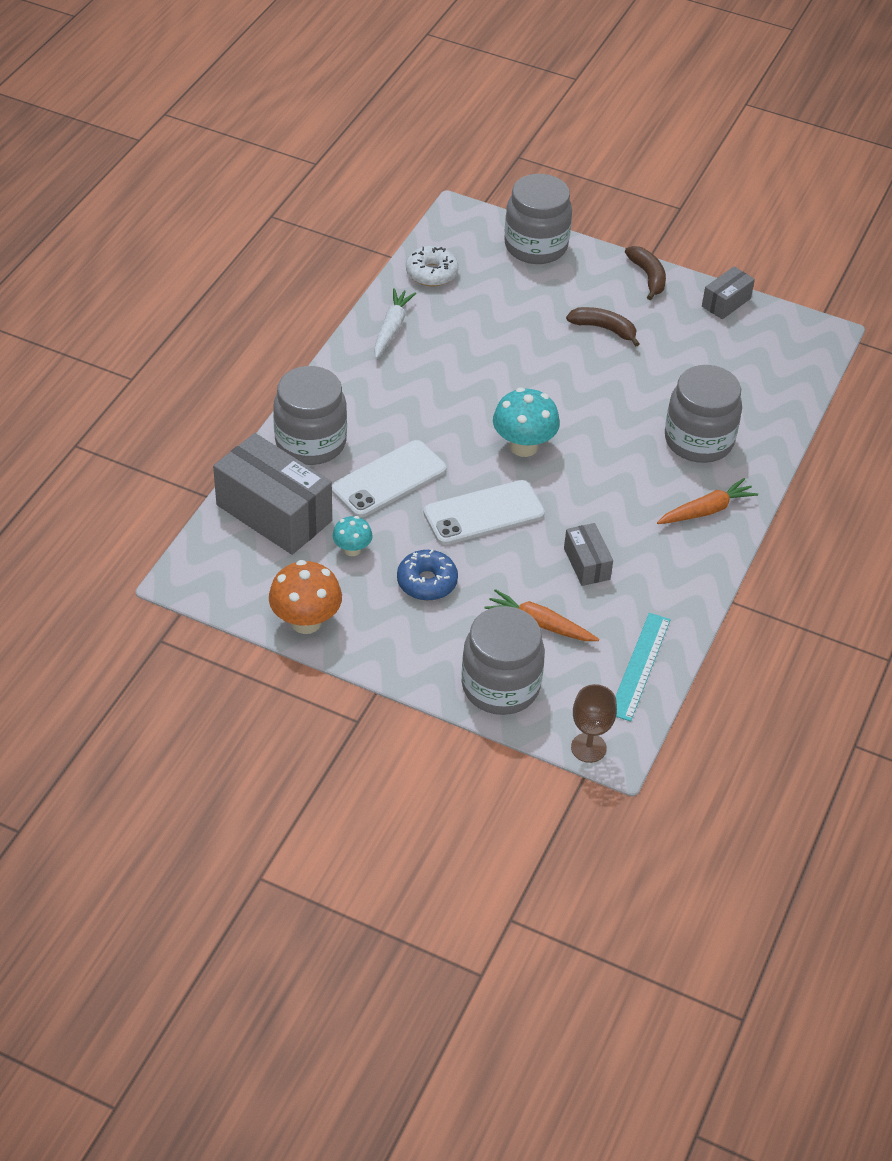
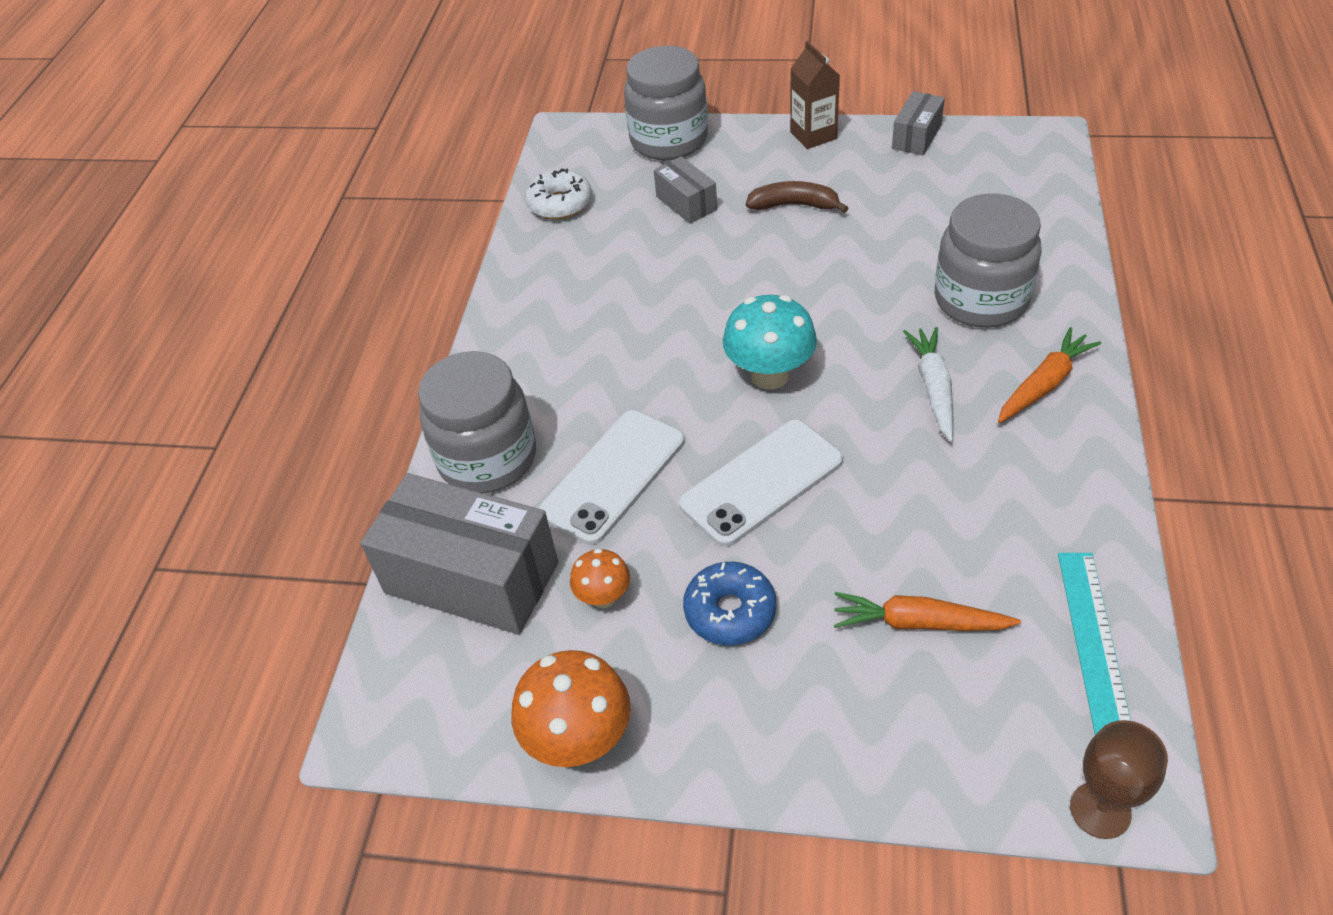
camera: 10 degrees left, 0 degrees up
(352, 550) = (603, 597): turquoise mushroom -> orange mushroom
(392, 328) = (538, 280): white carrot -> white carrot (933, 388)
(500, 686) = (915, 748): grey jar -> none
(586, 564) = (934, 509): grey box -> grey box (686, 203)
(648, 276) = (813, 135): brown banana -> brown carton

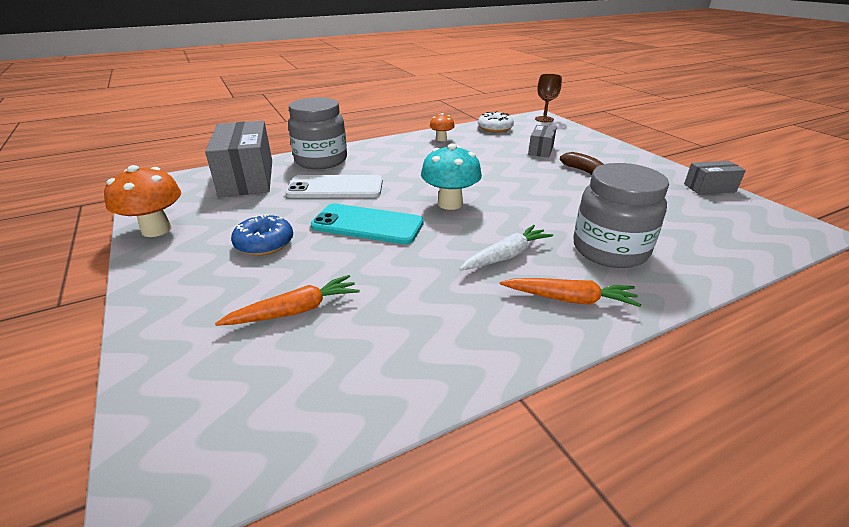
camera: 50 degrees right, 15 degrees down
(603, 597) = (254, 208): orange mushroom -> orange mushroom (441, 139)
(669, 140) = (576, 135): grey jar -> none
(761, 482) = (367, 224): white phone -> turquoise phone
(813, 135) = (648, 162): brown carton -> none
(919, 623) = (295, 311): orange carrot -> orange carrot turned 90 degrees clockwise
(1093, 641) = (329, 405): turquoise ruler -> none
(1100, 810) = (144, 466): brown goblet -> brown goblet (544, 119)

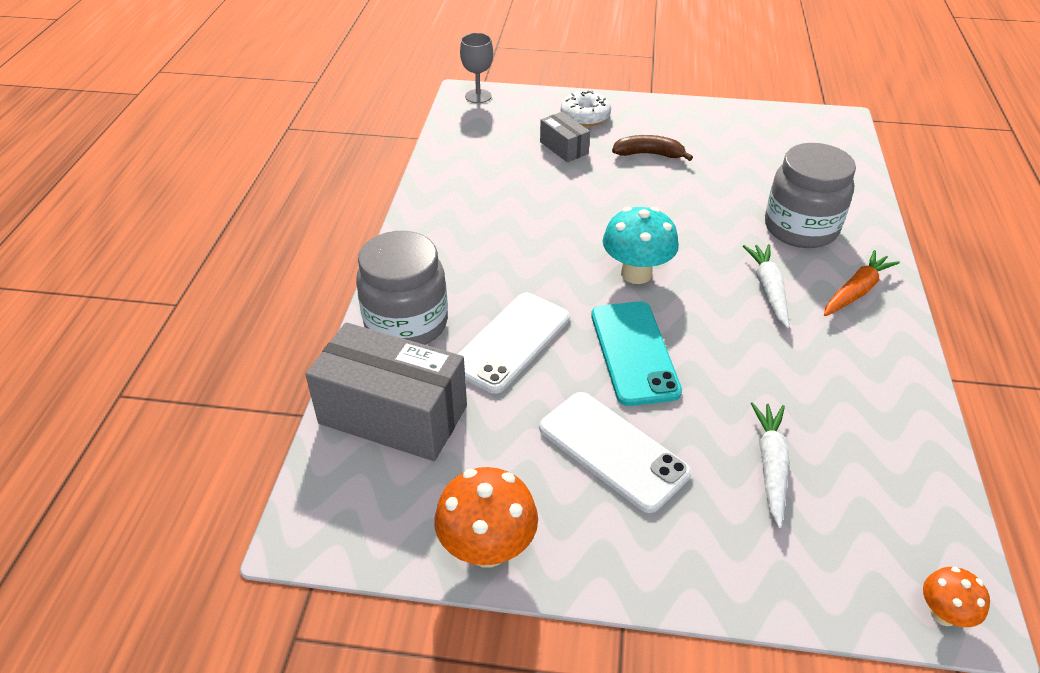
camera: 55 degrees left, 10 degrees up
(264, 243) = (613, 450): blue donut -> white phone
(295, 311) = (771, 466): orange carrot -> white carrot
(367, 224) = (634, 352): turquoise phone -> turquoise phone turned 60 degrees counterclockwise
(441, 139) = (450, 196): orange mushroom -> orange mushroom (943, 614)
(495, 128) = (463, 142): white donut -> white donut (585, 116)
(544, 119) = (478, 96): brown goblet -> grey goblet
(709, 188) = (741, 113): grey box -> none

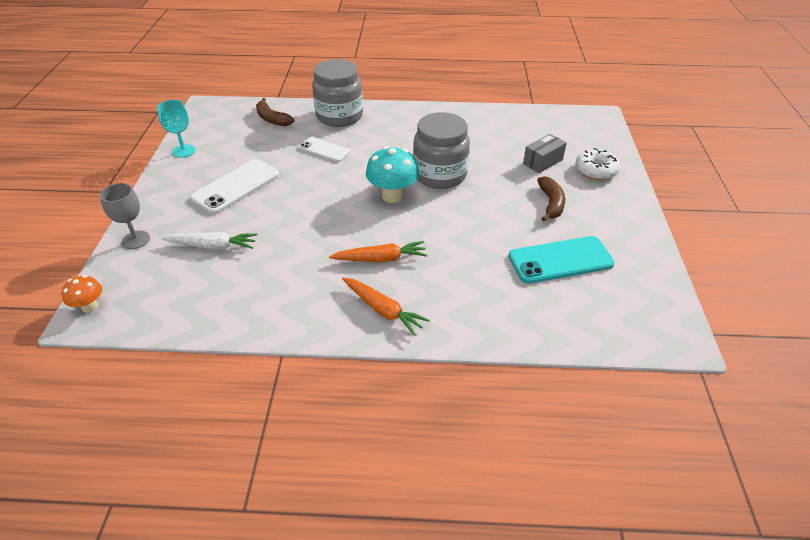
camera: 85 degrees right, 0 degrees up
(393, 414) = (272, 119): grey box -> brown banana
(478, 96) = (599, 121): grey goblet -> grey goblet (136, 240)
(487, 548) = (184, 151): orange mushroom -> turquoise goblet
(511, 342) = (324, 150): white phone -> white phone, size x0.63
(634, 352) = (314, 194): turquoise phone -> turquoise phone (560, 260)
(768, 289) = (381, 259): white carrot -> orange carrot
(800, 228) = (465, 285): grey jar -> grey jar (440, 175)

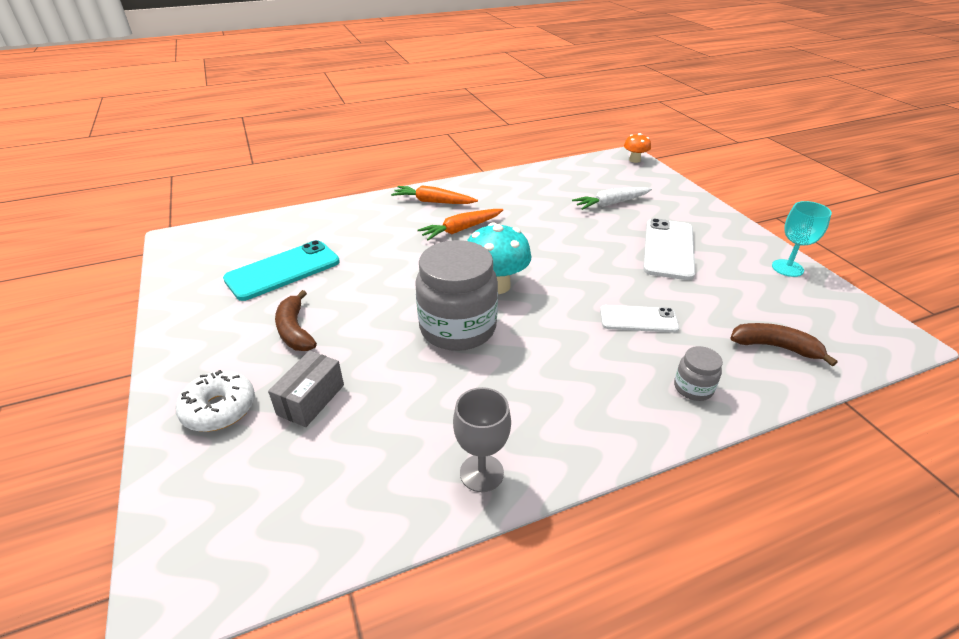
camera: 155 degrees right, 5 degrees down
(136, 240) = (675, 193): grey goblet -> grey goblet (481, 473)
(339, 116) = (693, 388): grey jar -> grey jar, size x0.45

